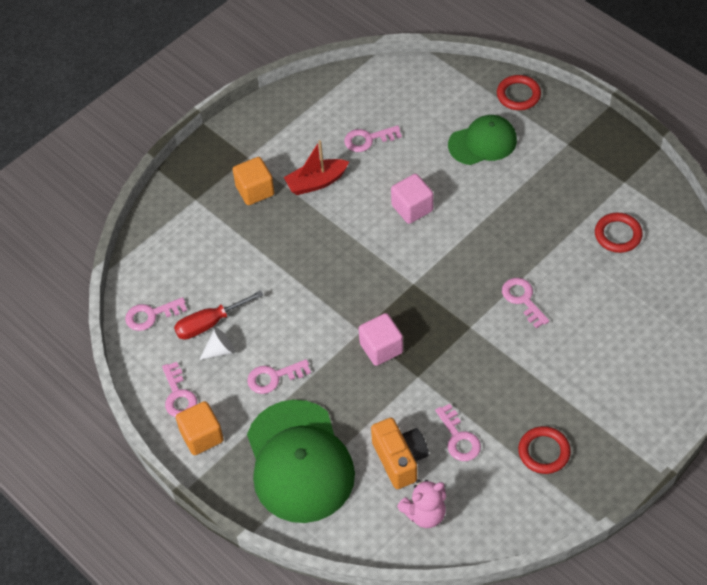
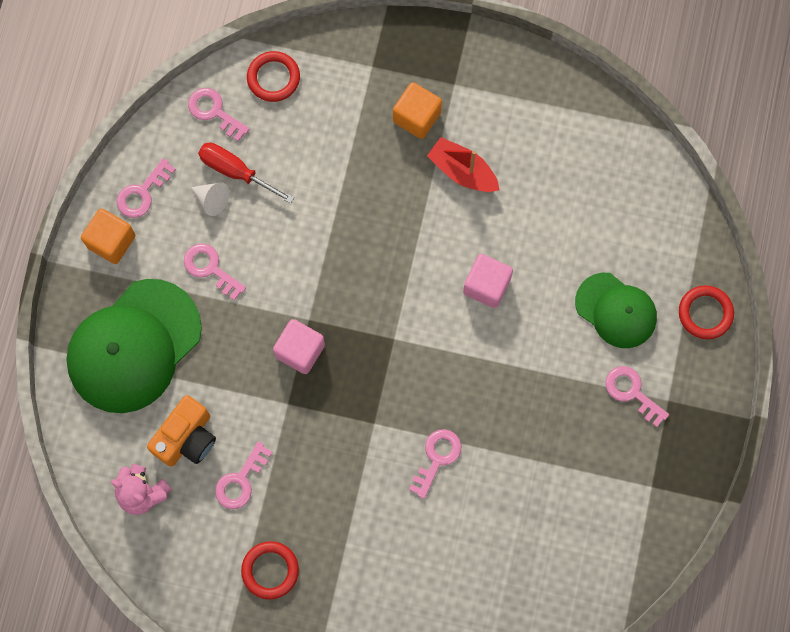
camera: 55 degrees right, 20 degrees up
(368, 139) = (549, 190): pink key -> pink key (632, 392)
(618, 235) = (576, 514): red ring -> red ring (273, 78)

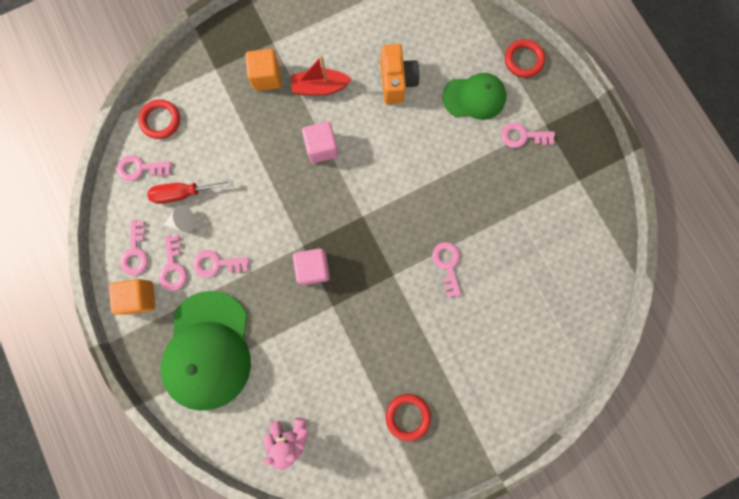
camera: 40 degrees left, 5 degrees up
(187, 438) = (289, 379): orange camera -> orange camera (396, 82)
(240, 481) = (344, 377): pink key -> pink key (173, 267)
(486, 285) = (390, 142): pink cube -> pink cube (322, 148)

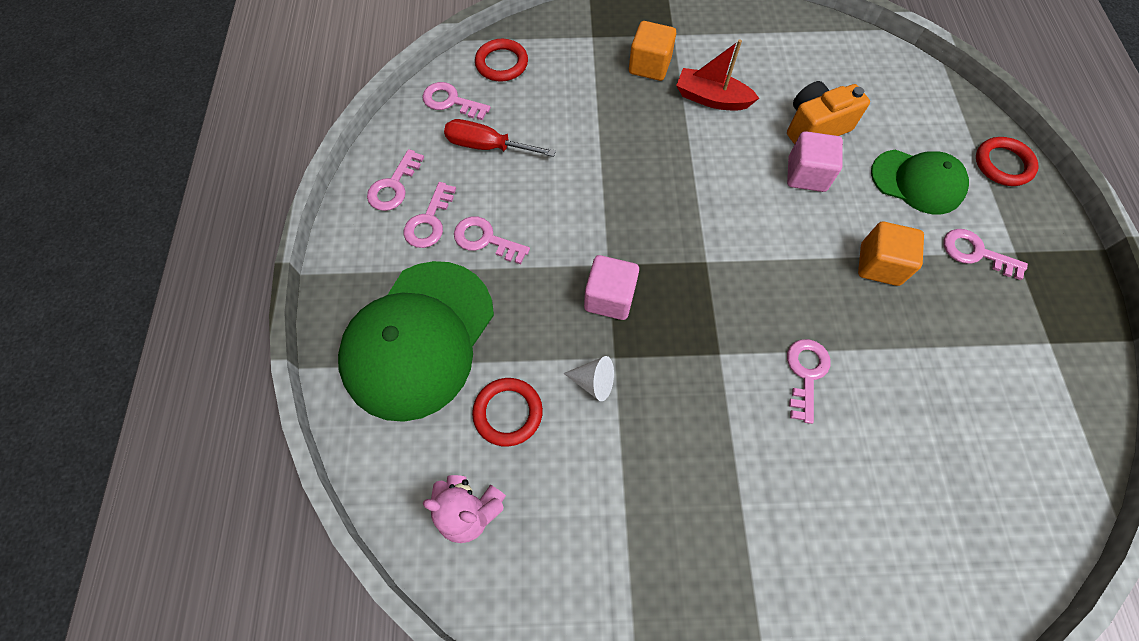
camera: 25 degrees right, 15 degrees down
(140, 297) = (370, 238): orange cube -> orange cube (879, 264)
(183, 222) = (469, 176): white cone -> white cone (594, 382)
(322, 148) = (685, 163): pink cube -> pink cube (806, 175)
(396, 82) = (815, 127): orange camera -> orange camera turned 135 degrees counterclockwise
(407, 416) = (661, 568): red ring -> red ring (508, 413)

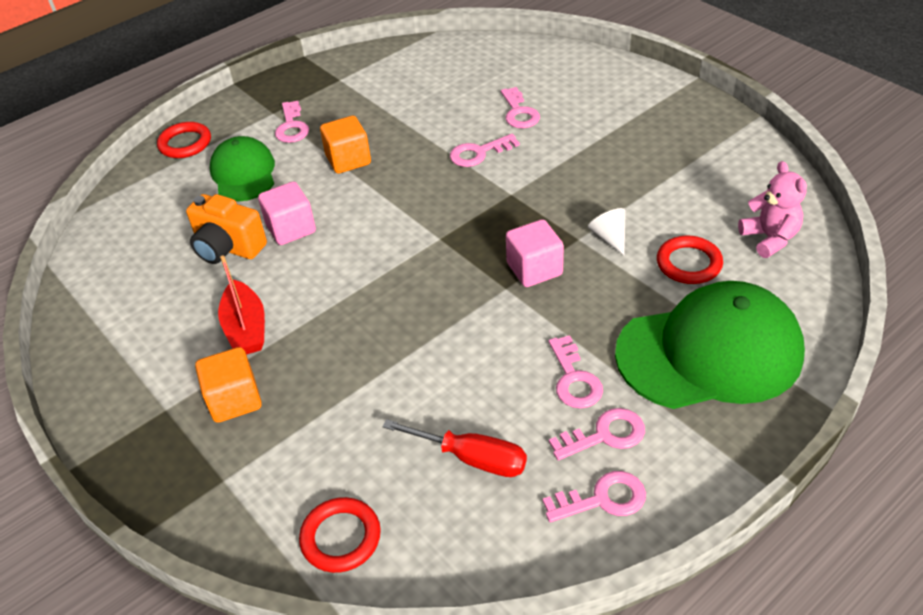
camera: 125 degrees left, 20 degrees down
(451, 101) = (444, 542): pink key -> pink key (519, 113)
(487, 146) = (472, 458): red screwdriver -> red screwdriver turned 45 degrees counterclockwise

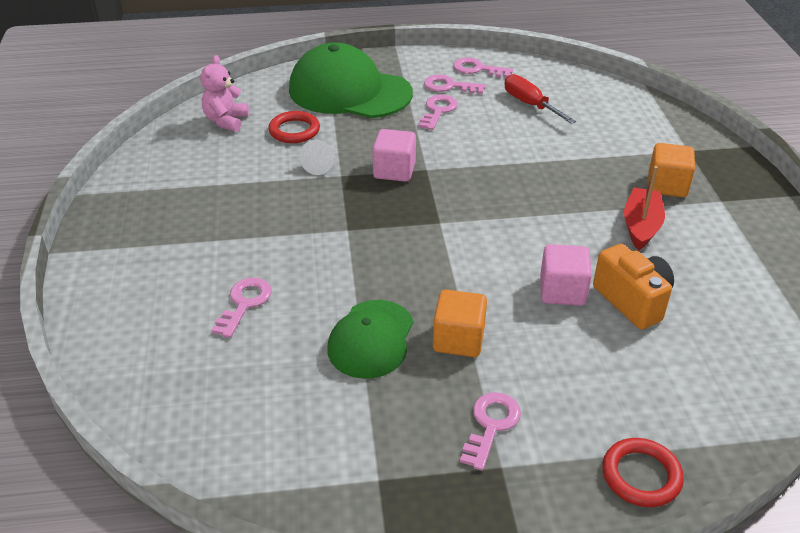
camera: 150 degrees left, 5 degrees down
(243, 173) = (582, 383): green cap -> green cap (371, 339)
(341, 537) = (626, 104): red ring -> none
(478, 153) = (331, 280): pink key -> none

